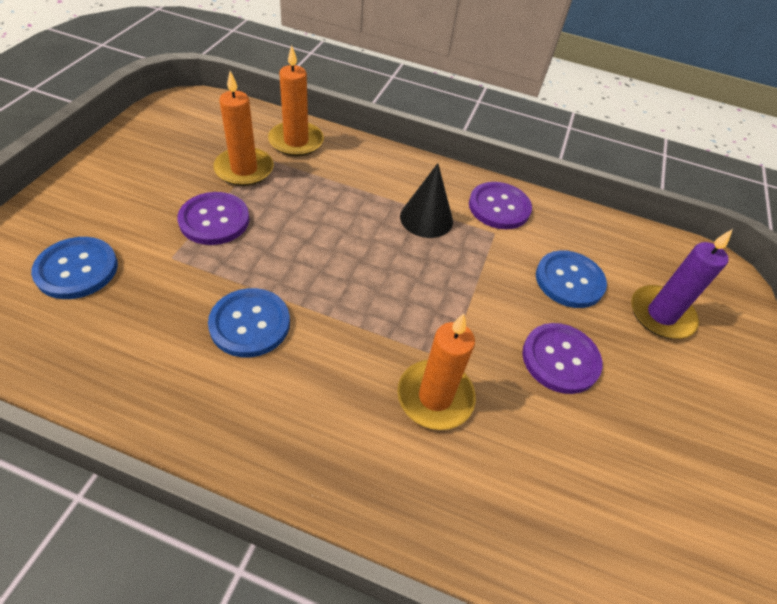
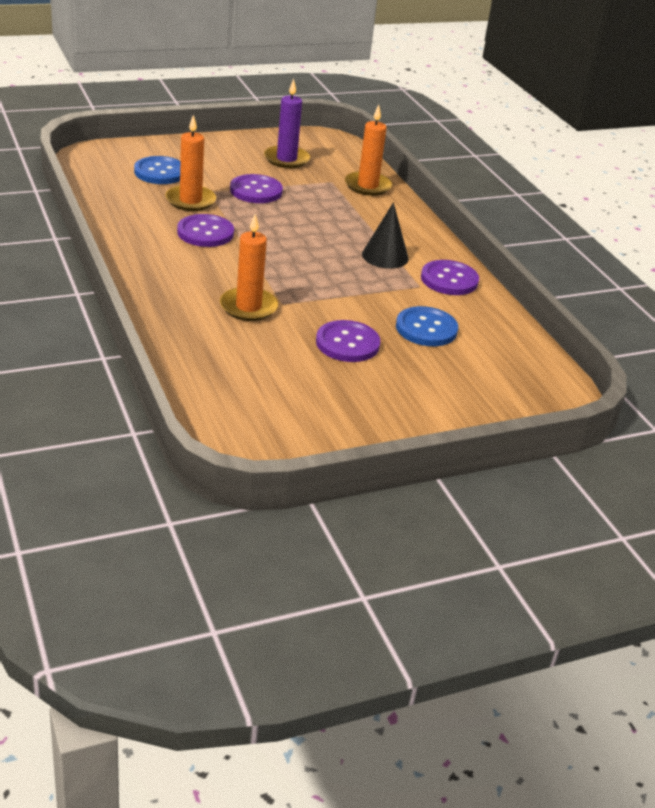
camera: 50 degrees right, 15 degrees down
(244, 169) = (311, 181): orange candle -> orange candle (190, 200)
(250, 324) = (205, 232): blue button -> purple button
(661, 315) = (460, 376): purple candle -> purple candle (286, 159)

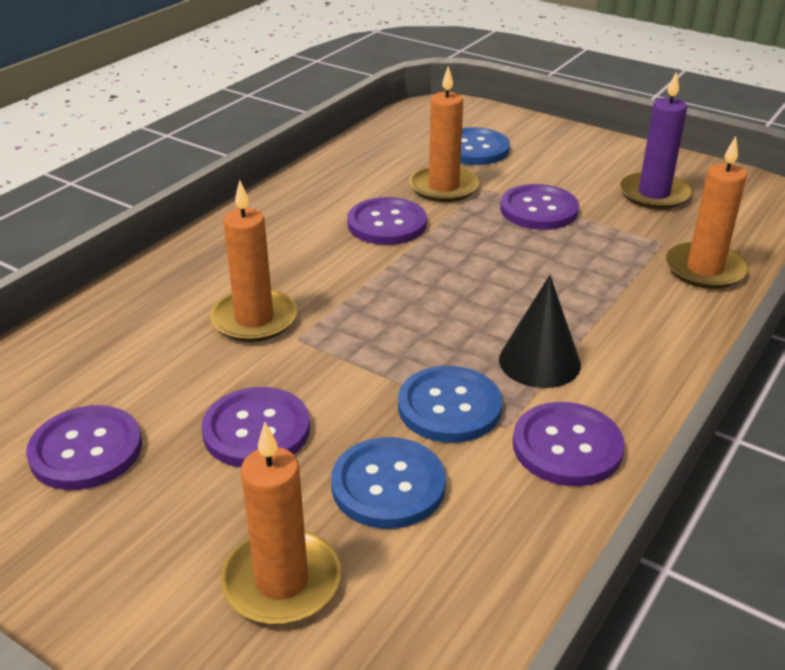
camera: 60 degrees right, 0 degrees up
(305, 394) = (86, 450): none -> purple button
(390, 291) = (449, 407): none -> blue button
(458, 377) = (282, 581): none -> orange candle

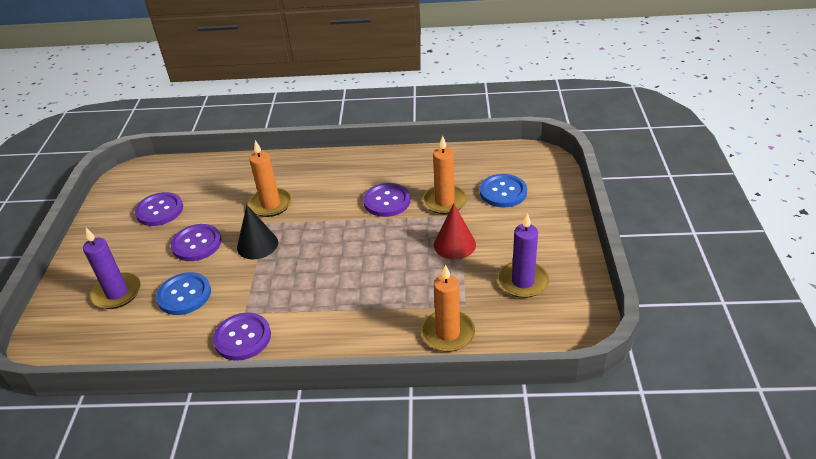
camera: 60 degrees right, 5 degrees up
(282, 581) = (117, 293): orange candle -> purple candle
(449, 407) = (247, 289): blue button -> none
(539, 210) = (454, 244): purple button -> red cone
(539, 361) = (303, 303): black cone -> black cone (257, 245)

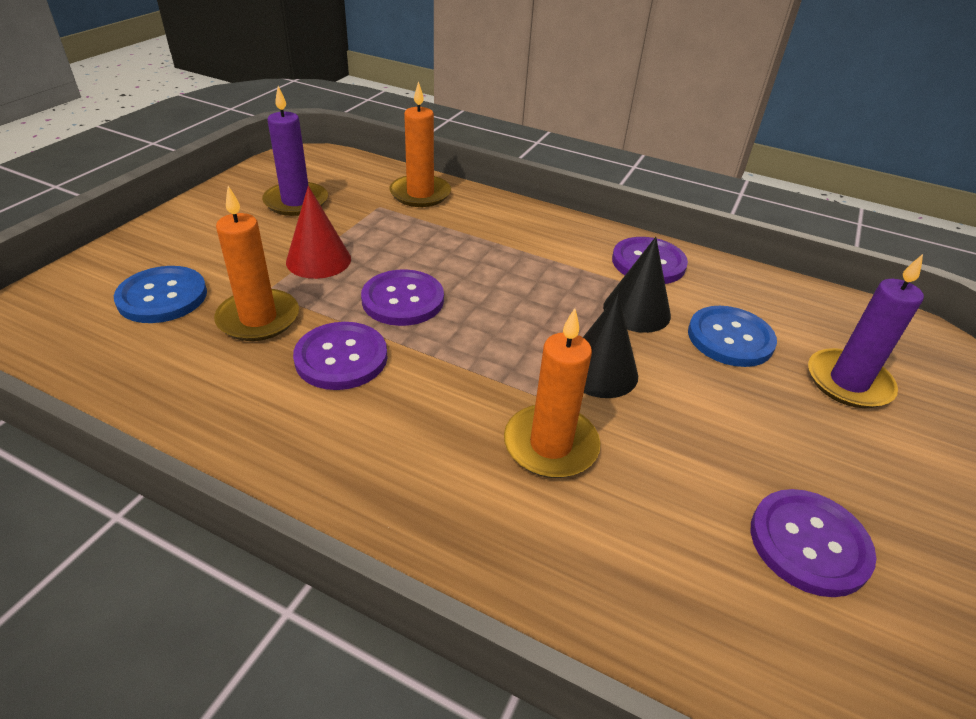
camera: 160 degrees left, 0 degrees up
(196, 244) = (713, 417): purple button -> purple button (403, 300)
(244, 291) = (636, 311): none -> black cone

